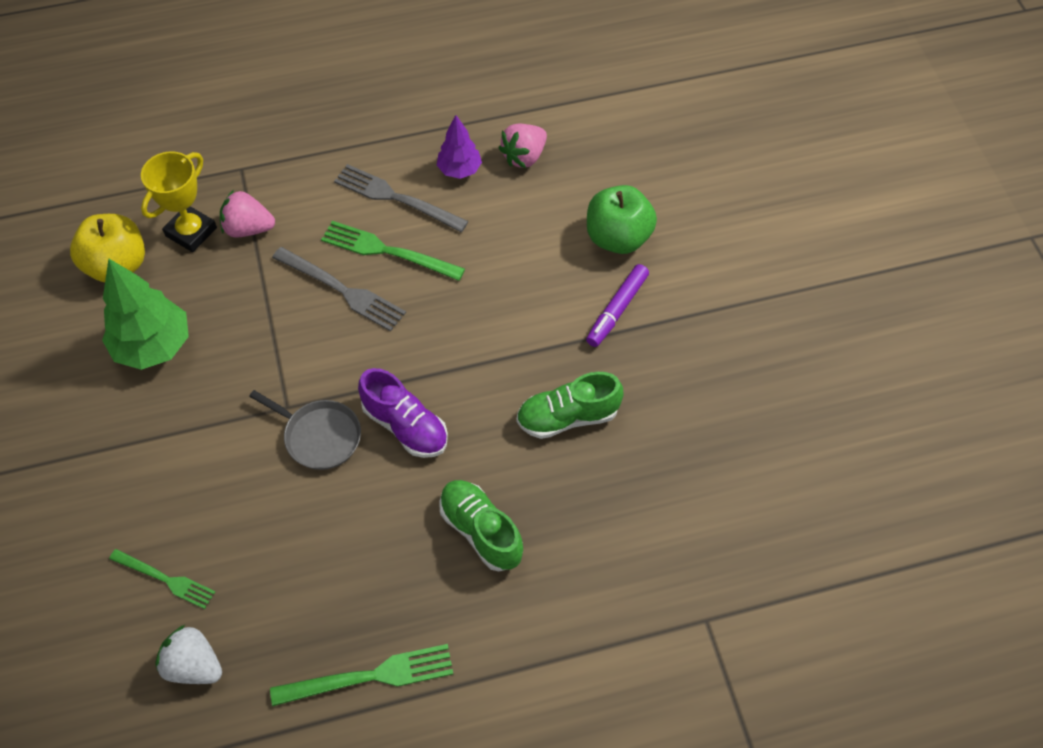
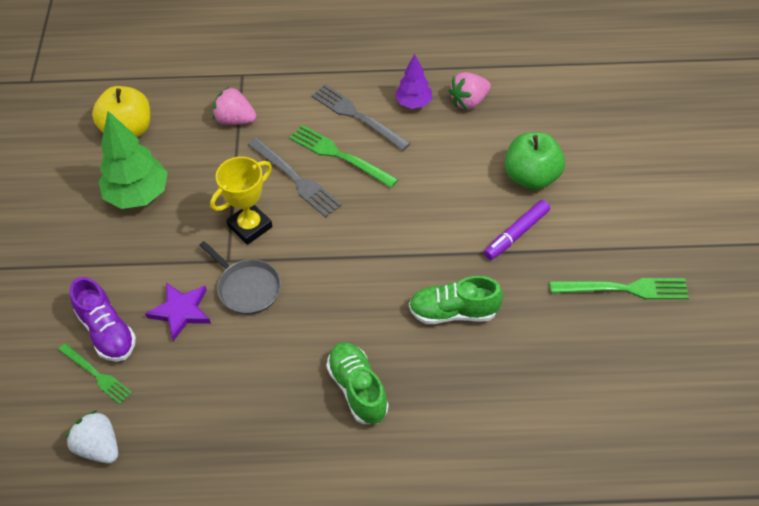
camera: 15 degrees right, 5 degrees down
(191, 232) = (191, 115): yellow trophy -> yellow trophy (250, 226)
(247, 481) = (181, 311): none -> purple star
(370, 676) = (236, 487): green fork -> green fork (624, 289)
(405, 426) = (318, 293): purple shoe -> purple shoe (107, 332)

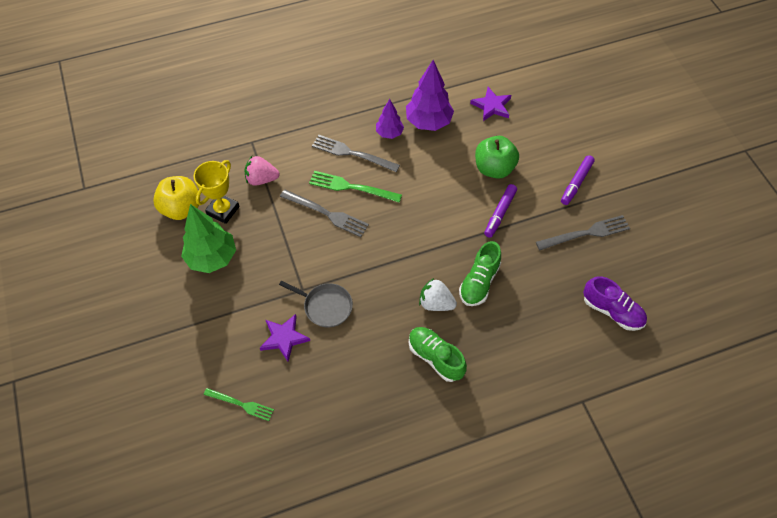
camera: 20 degrees left, 5 degrees up
(99, 447) = (267, 457): white strawberry -> white strawberry (436, 303)
(107, 332) = (235, 369): purple shoe -> purple shoe (612, 311)
(250, 226) = (308, 259): yellow trophy -> yellow trophy (223, 210)
(453, 312) = (479, 282): green shoe -> green shoe turned 45 degrees counterclockwise
(469, 101) = (428, 122): pink strawberry -> purple tree
(559, 101) = (491, 106): none -> purple star
(624, 289) = (586, 233): green fork -> grey fork
(636, 222) = (576, 183): none -> purple marker

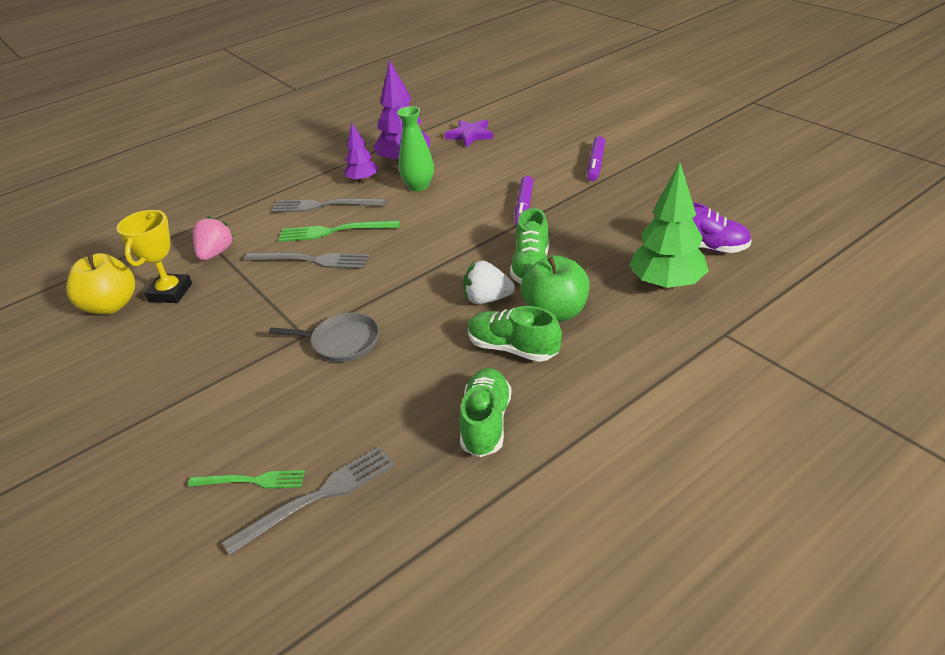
camera: 15 degrees left, 20 degrees down
(212, 258) = (166, 339): green tree -> green tree (666, 284)
(261, 179) = (215, 253): pink strawberry -> pink strawberry turned 120 degrees clockwise
(284, 338) = (294, 389): purple star -> none
(394, 415) = (486, 423): none -> green shoe
(429, 157) = (419, 186): none -> green vase
(494, 168) = (498, 176): green apple -> green apple (555, 312)
(586, 233) = (631, 196): grey fork -> grey fork (318, 497)

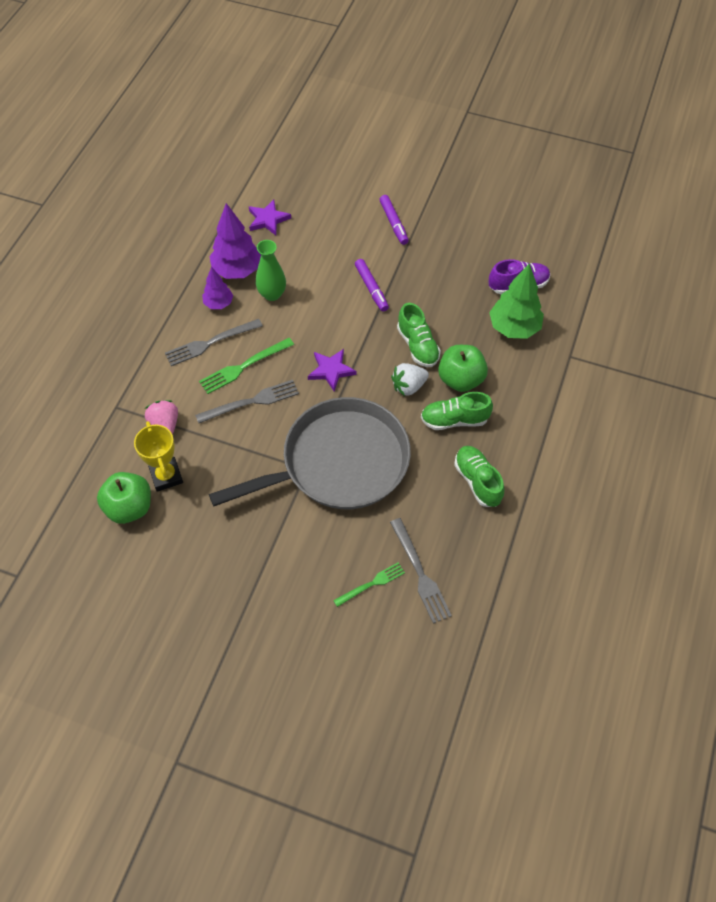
camera: 35 degrees left, 20 degrees up
(111, 305) = (129, 507): yellow apple -> green apple
(318, 497) = (420, 573): grey fork -> grey fork turned 135 degrees clockwise
(342, 342) = (339, 463): grey pan -> grey pan, size x2.46
(416, 259) = (331, 370): none -> purple star

